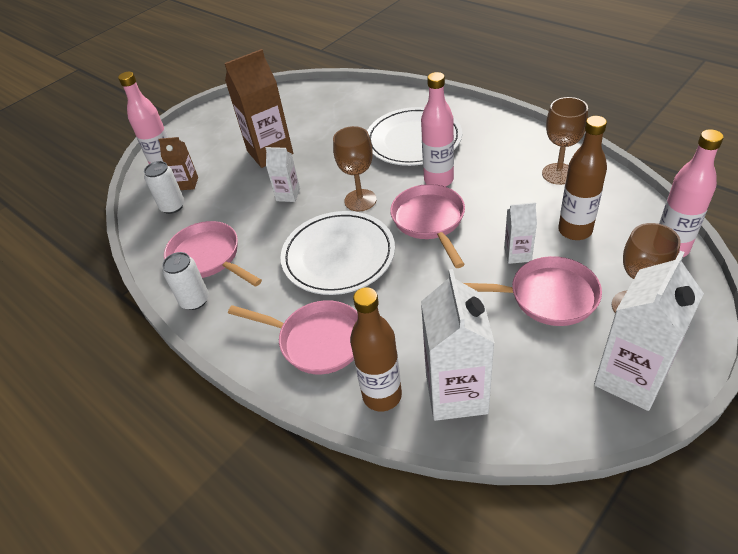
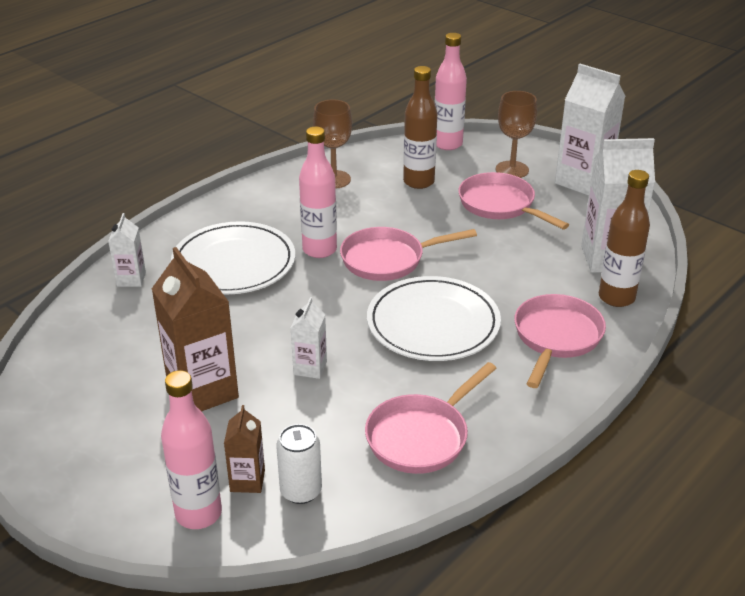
camera: 95 degrees left, 10 degrees down
(195, 300) = (497, 441): white can -> none
(360, 200) = (339, 307): brown goblet -> none
(517, 254) = (445, 213): white carton -> white carton (131, 279)
(547, 297) = (500, 205): pink pan -> pink pan turned 45 degrees counterclockwise

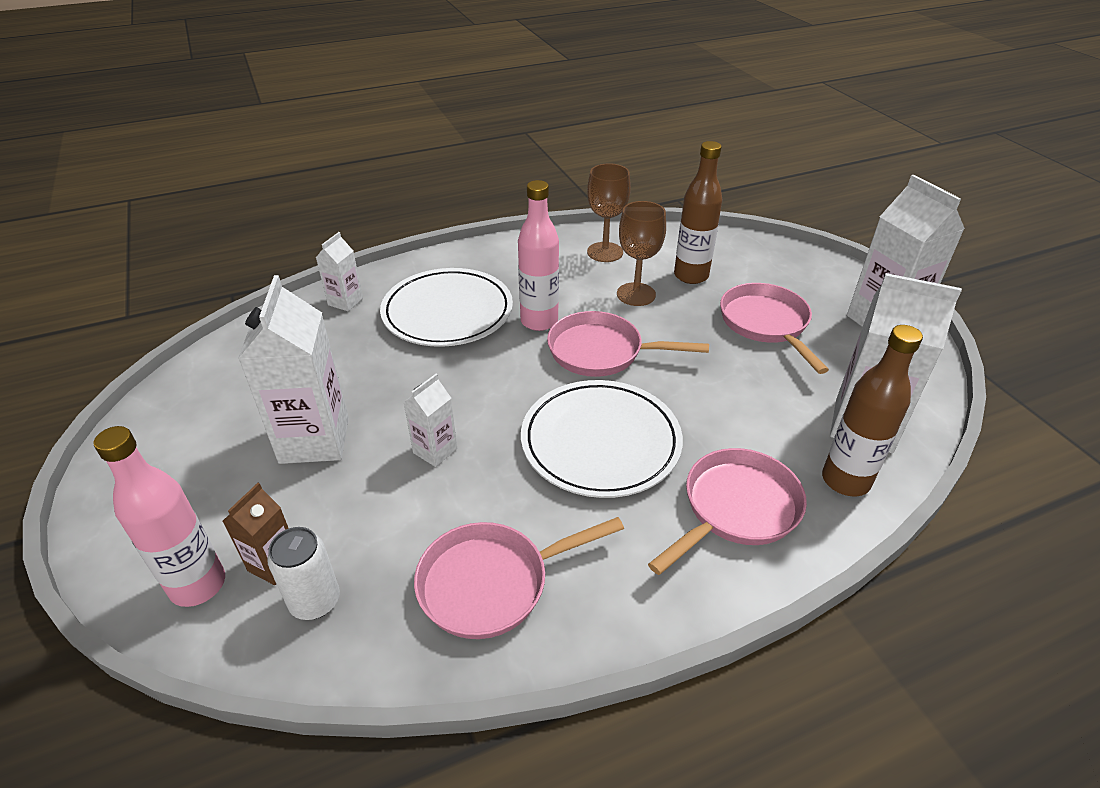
camera: 25 degrees right, 5 degrees up
(202, 391) = (314, 440): brown carton -> white carton
(447, 144) = (748, 243): pink bottle -> none
(512, 170) = (804, 288): brown goblet -> brown goblet (636, 294)

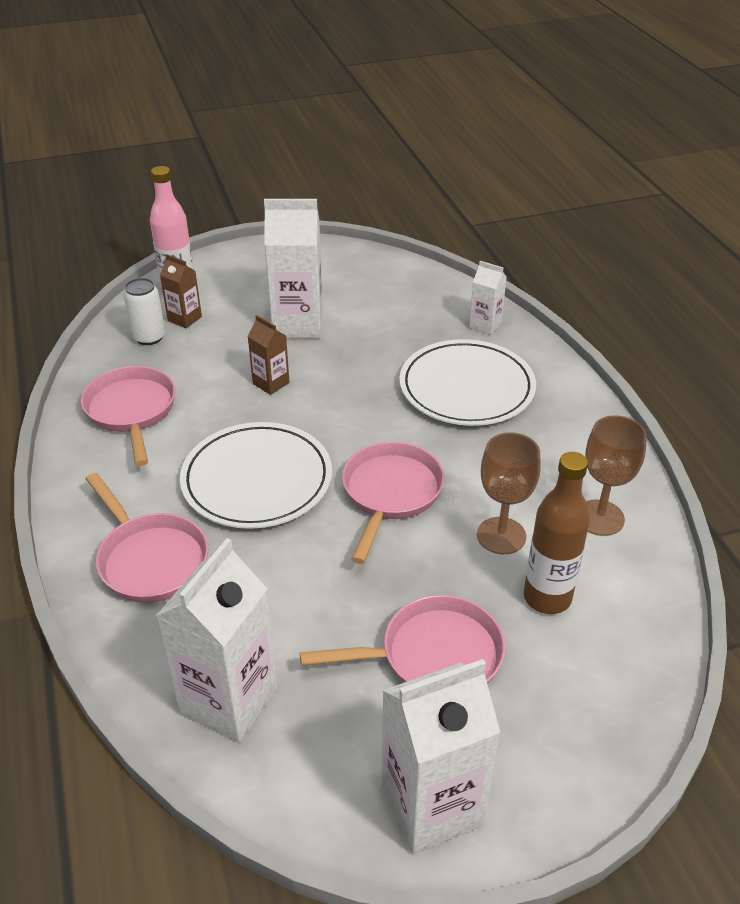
camera: 95 degrees right, 0 degrees up
(435, 451) = (271, 383): white carton -> brown carton
(539, 321) = (448, 451): pink bottle -> none
(845, 480) = (156, 655): brown bottle -> none

